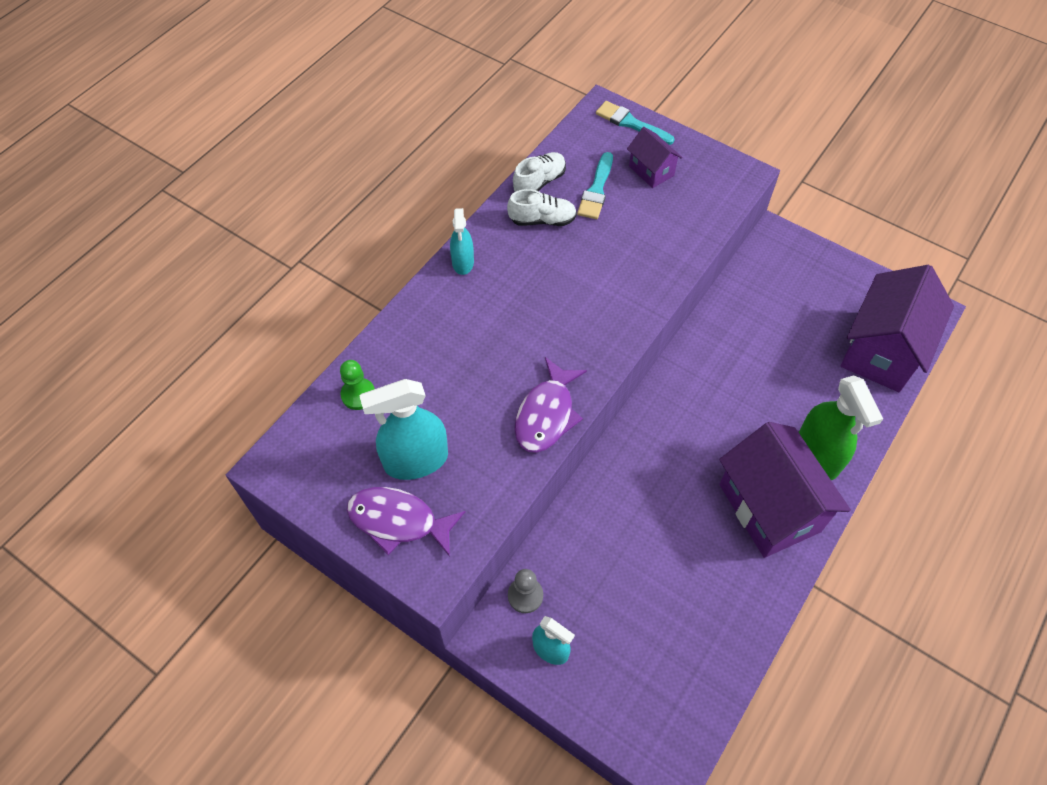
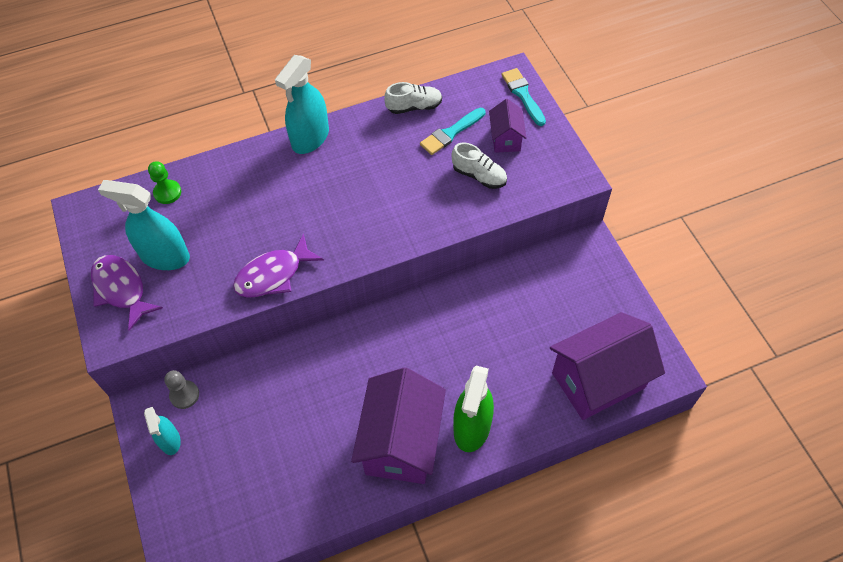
camera: 35 degrees right, 0 degrees up
(463, 262) = (310, 138): turquoise spray bottle -> turquoise spray bottle, size x1.70
(542, 220) = (392, 135): white shoe -> white shoe (479, 176)

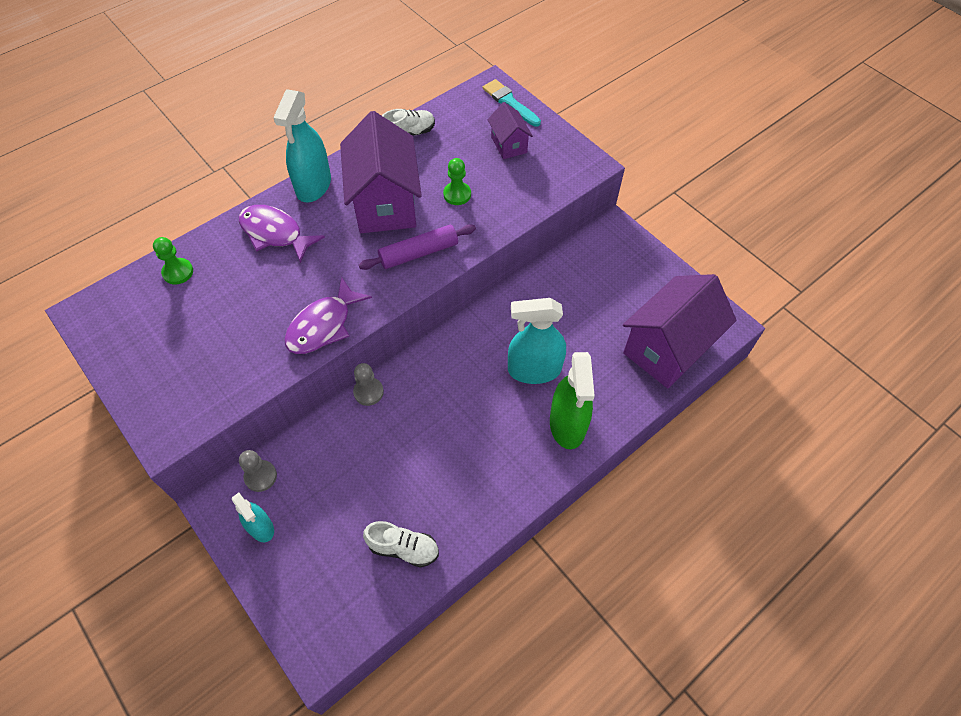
camera: 20 degrees left, 0 degrees up
(121, 289) = (160, 382): purple fish -> purple fish (275, 233)
(165, 256) = (198, 336): turquoise spray bottle -> turquoise spray bottle (534, 370)
(302, 344) = (368, 392): none -> grey pawn
(382, 227) = (419, 253): none -> purple rolling pin
(401, 442) = (504, 459): purple house -> purple house (385, 203)
(438, 178) = (457, 194): none -> green pawn
(451, 133) = (454, 151): turquoise brush -> none
(479, 176) = (496, 183): white shoe -> white shoe (403, 548)

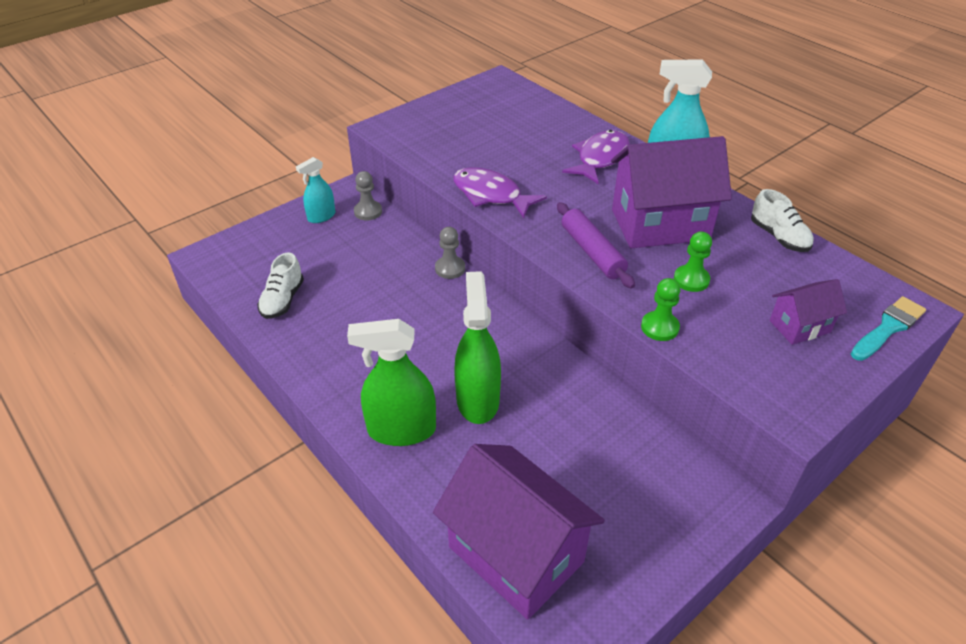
camera: 90 degrees right, 15 degrees down
(178, 272) = (545, 114): green pawn -> green pawn (659, 327)
(534, 370) = (477, 400): turquoise spray bottle -> green spray bottle

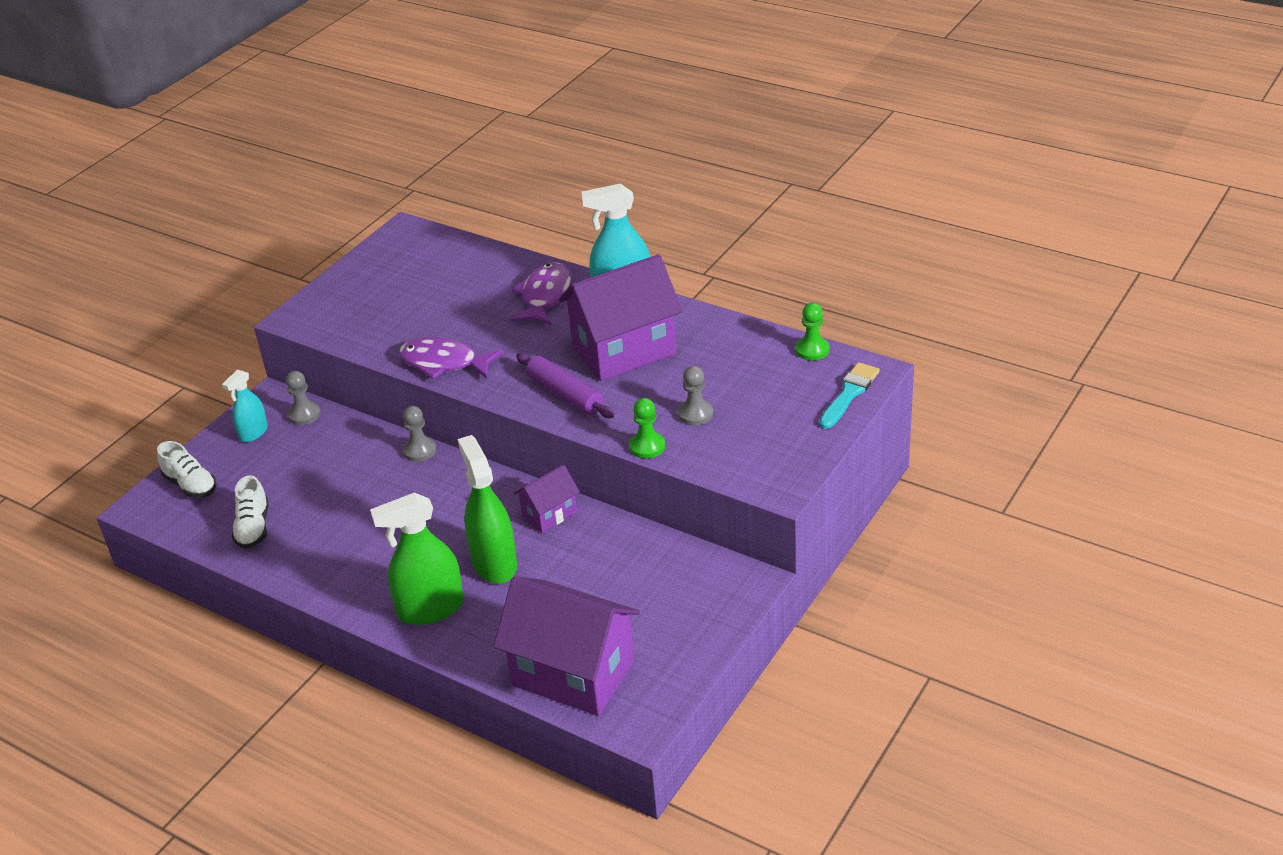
camera: 15 degrees left, 5 degrees down
(691, 280) = (666, 396): green pawn -> green pawn (812, 350)
(717, 306) = (695, 414): none -> grey pawn
(779, 237) = (740, 335): white shoe -> white shoe (190, 485)
(799, 326) = (772, 413): purple house -> purple house (549, 514)

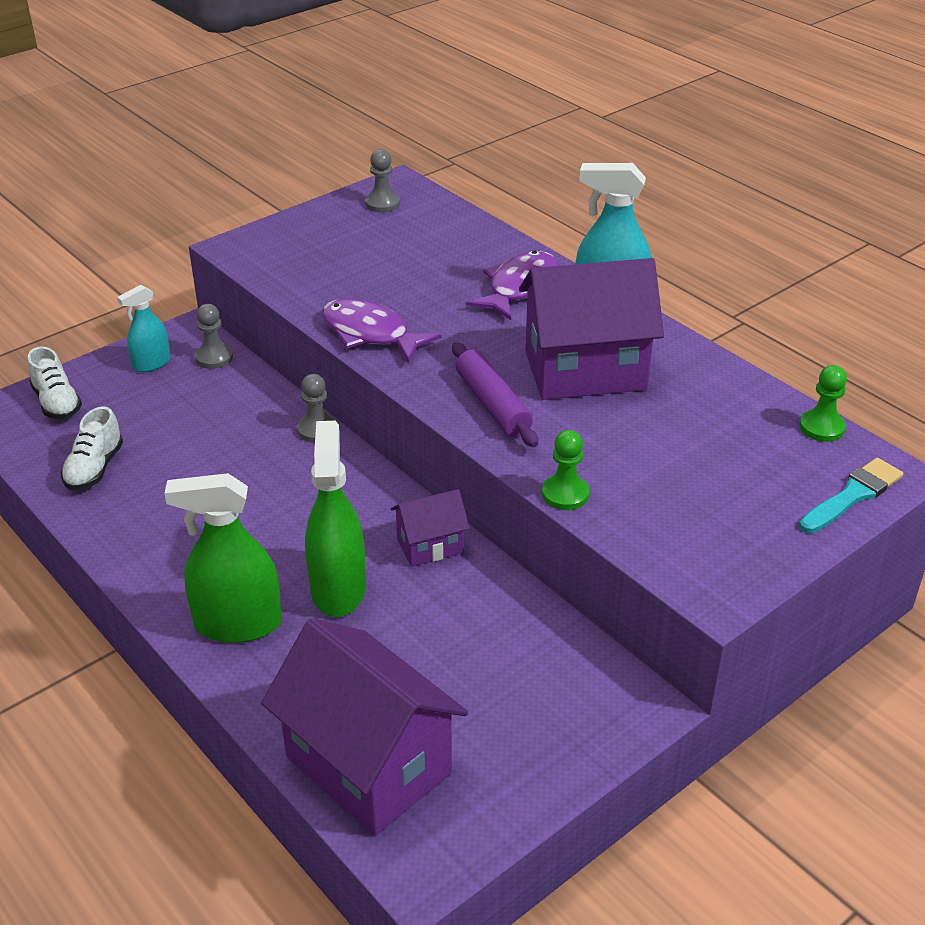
camera: 15 degrees right, 0 degrees up
(695, 414) = (642, 469): grey pawn -> grey pawn (382, 204)

